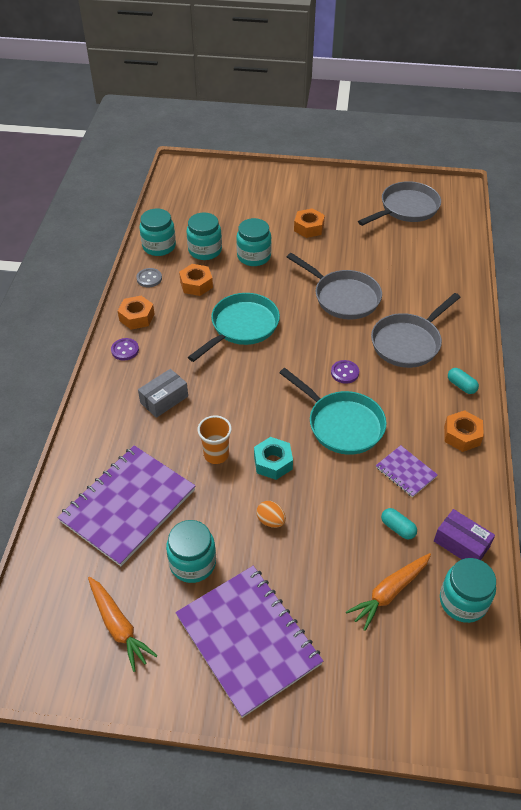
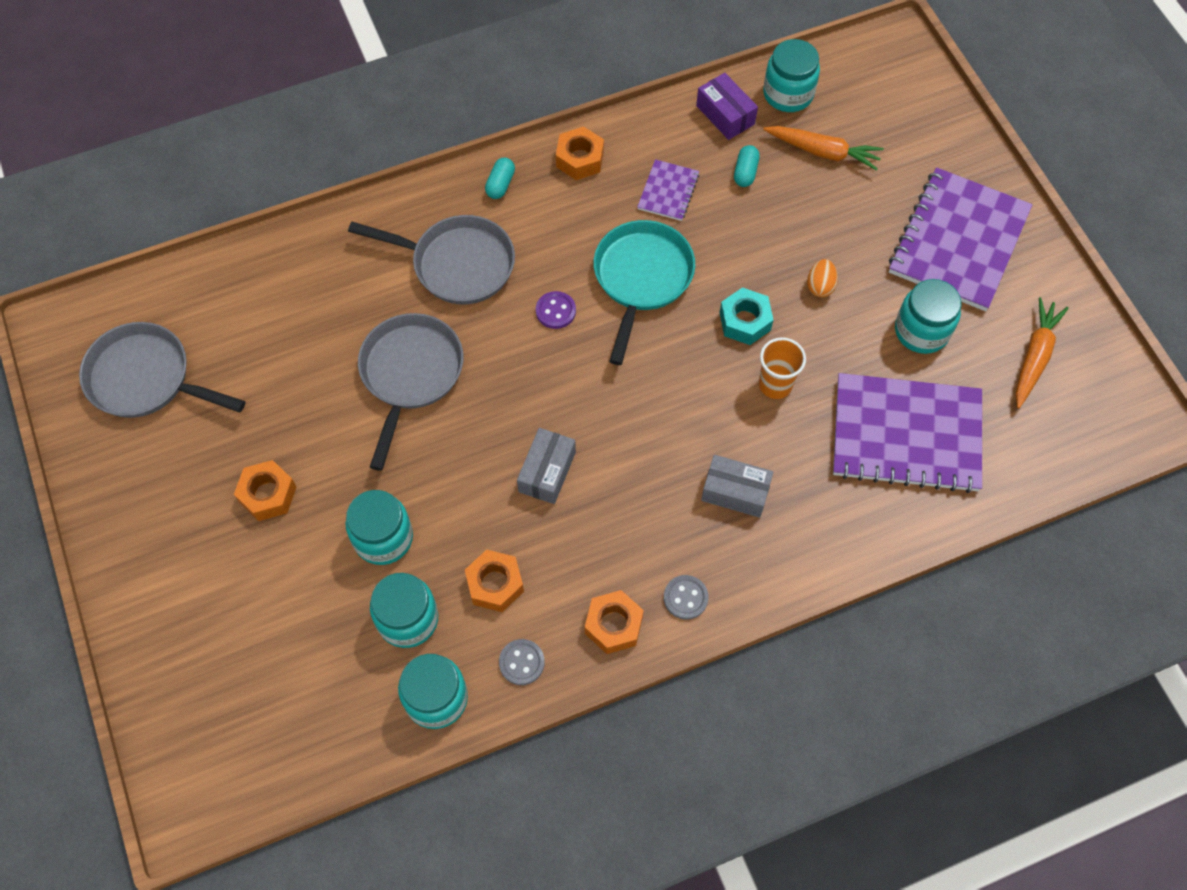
camera: 120 degrees left, 15 degrees up
(125, 350) = (685, 598): purple button -> grey button
(242, 327) = (547, 472): turquoise pan -> grey box
(461, 544) = (725, 115): purple box -> purple box turned 45 degrees counterclockwise

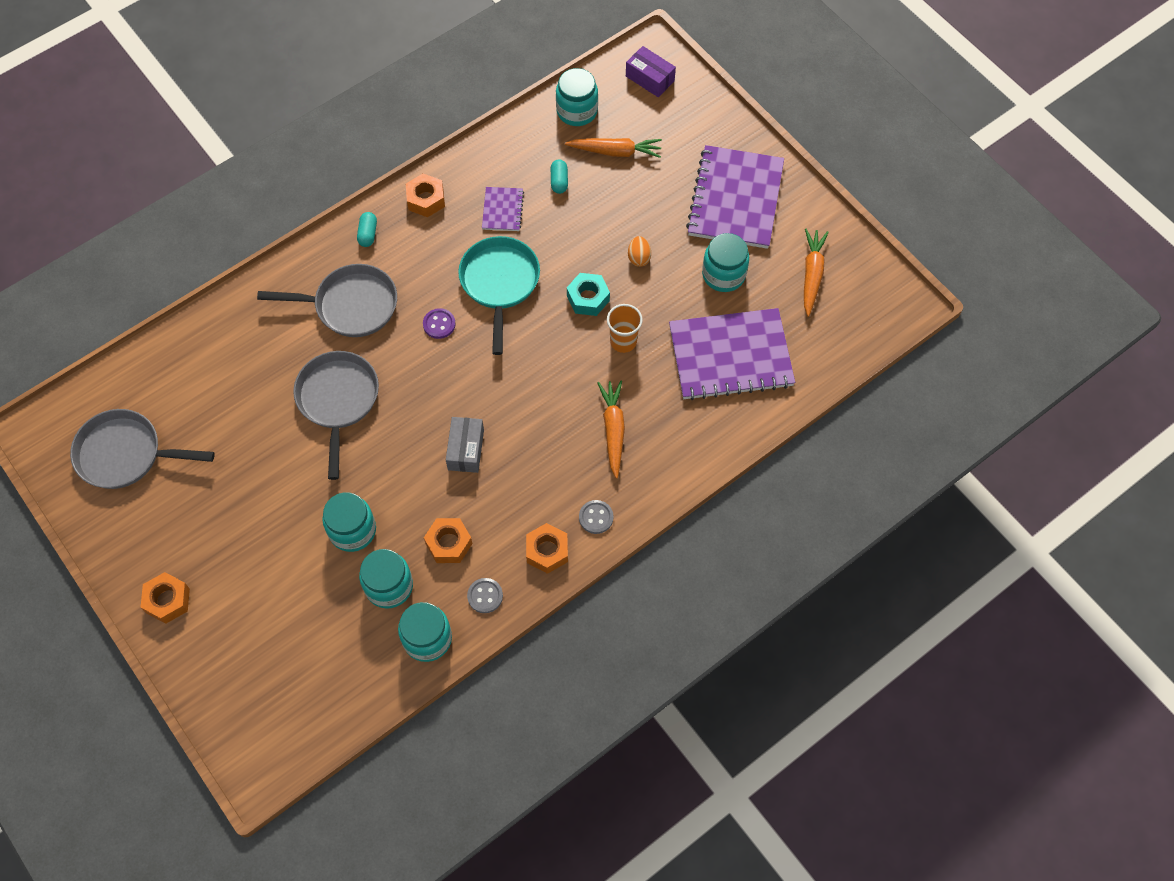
camera: 15 degrees left, 0 degrees up
(268, 494) = (251, 520): orange nut -> orange nut (167, 600)
(725, 115) = (532, 138): purple box -> purple box (650, 78)
(735, 492) = (613, 430): grey box -> orange carrot

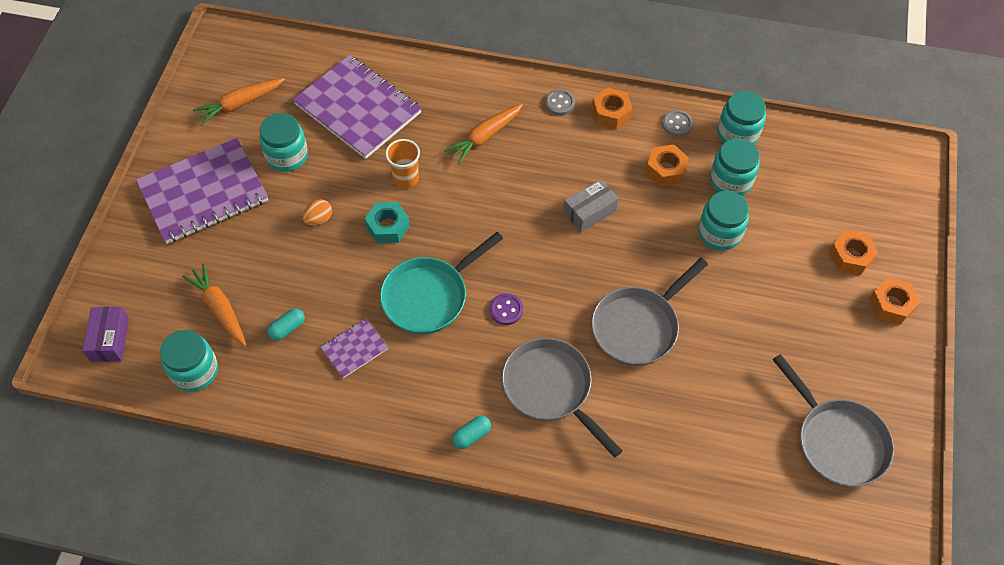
camera: 130 degrees left, 5 degrees down
(426, 199) = (395, 418): orange nut -> orange nut (850, 256)

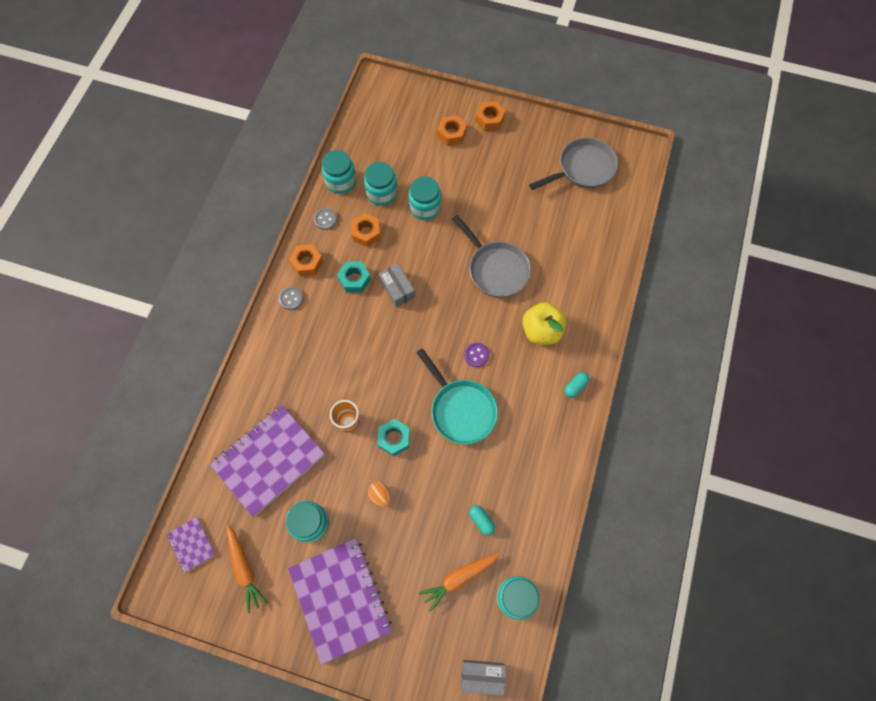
camera: 85 degrees left, 10 degrees up
(110, 339) = (482, 676): purple box -> grey box
(354, 349) = (502, 467): purple notebook -> purple notebook (191, 544)
(471, 435) = (575, 386): turquoise capsule -> turquoise capsule turned 75 degrees clockwise
(485, 137) = (315, 358): orange carrot -> none
(550, 389) = (541, 331): grey pan -> yellow apple
(595, 164) = (354, 279): none -> turquoise nut

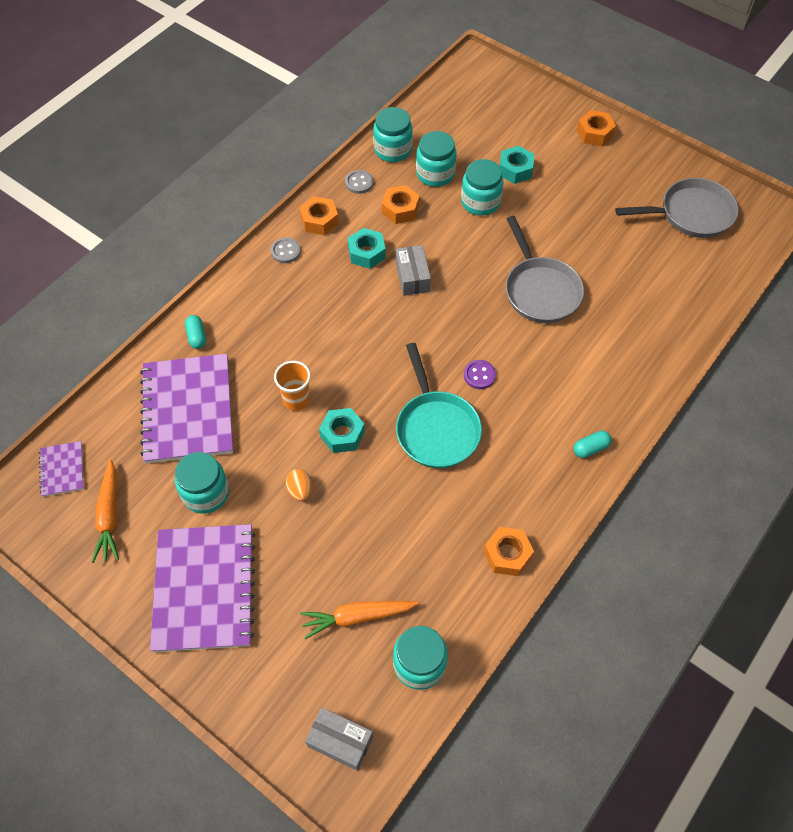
camera: 20 degrees right, 10 degrees down
(269, 460) = (187, 410): purple notebook -> purple notebook turned 75 degrees counterclockwise
(441, 170) = (515, 169): none -> turquoise nut
(451, 134) = (542, 136): orange nut -> orange nut (507, 554)
(481, 521) = (411, 561): turquoise capsule -> turquoise capsule (197, 336)
(541, 331) = (571, 373): yellow apple -> none

